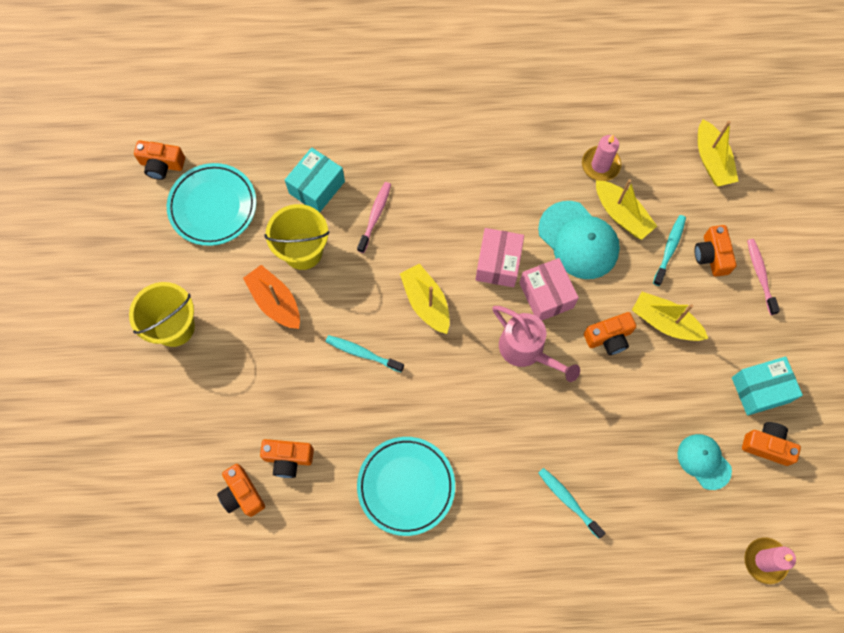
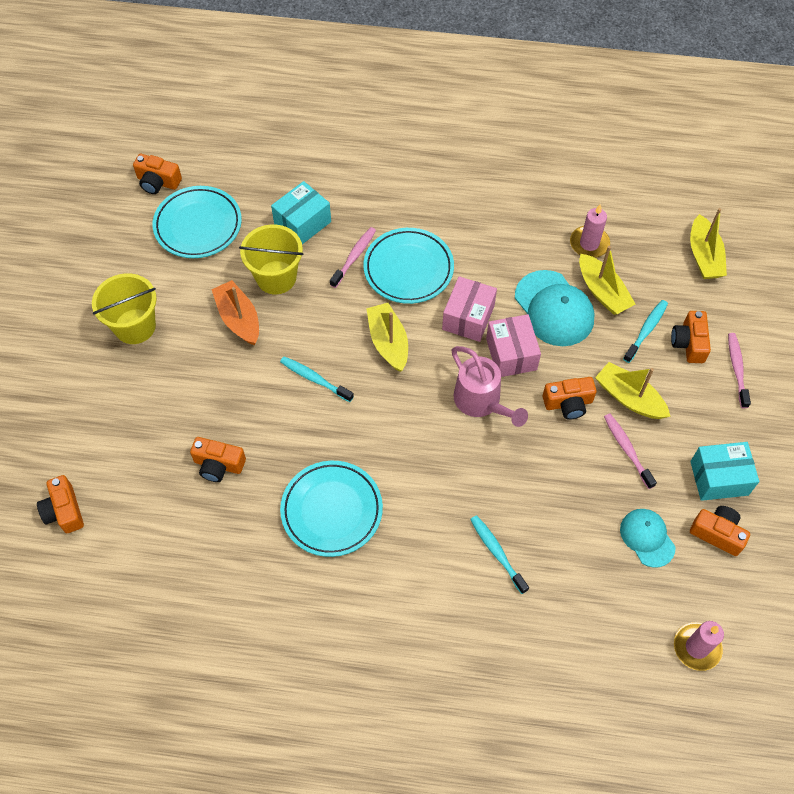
camera: 10 degrees right, 10 degrees down
(242, 494) = (165, 490): orange camera -> orange camera (64, 511)
(430, 220) = (408, 269): none -> turquoise plate
(671, 375) = (627, 449): none -> pink toothbrush

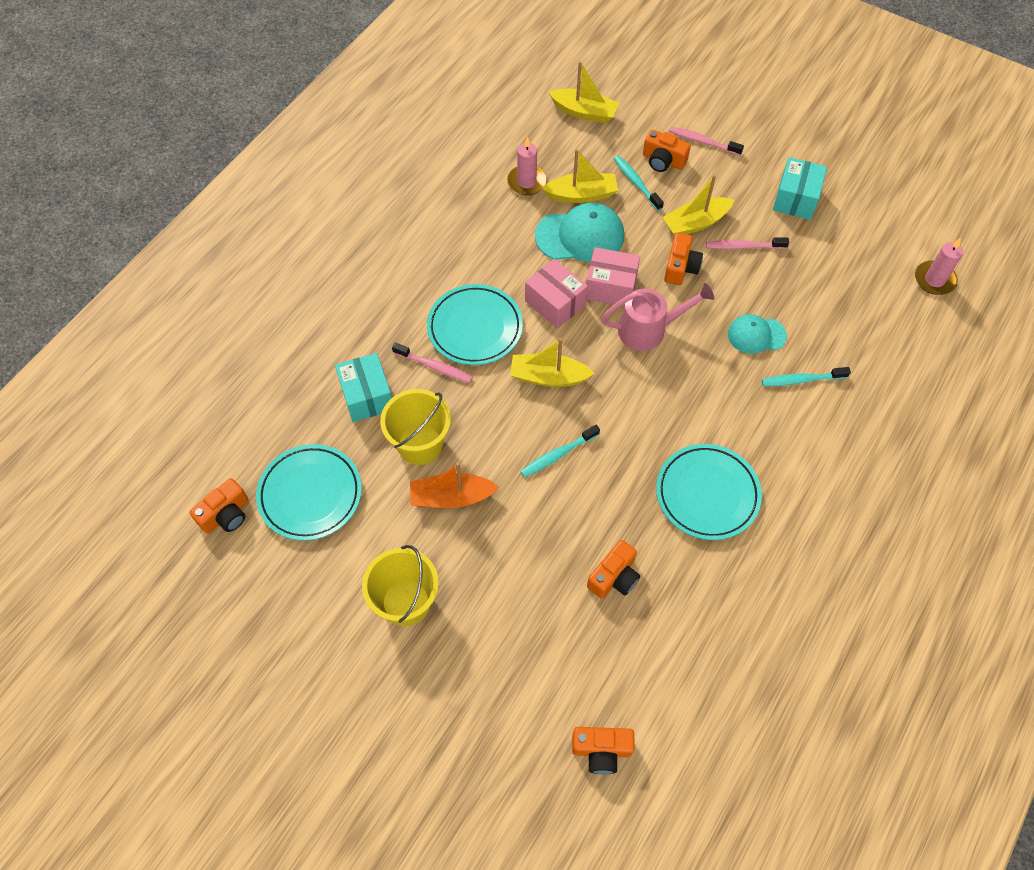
camera: 65 degrees left, 0 degrees up
(354, 257) = (435, 367): pink toothbrush -> pink toothbrush turned 150 degrees clockwise
(647, 538) = (829, 269): turquoise cap -> turquoise cap (756, 335)
(717, 533) = (843, 222): orange camera -> none

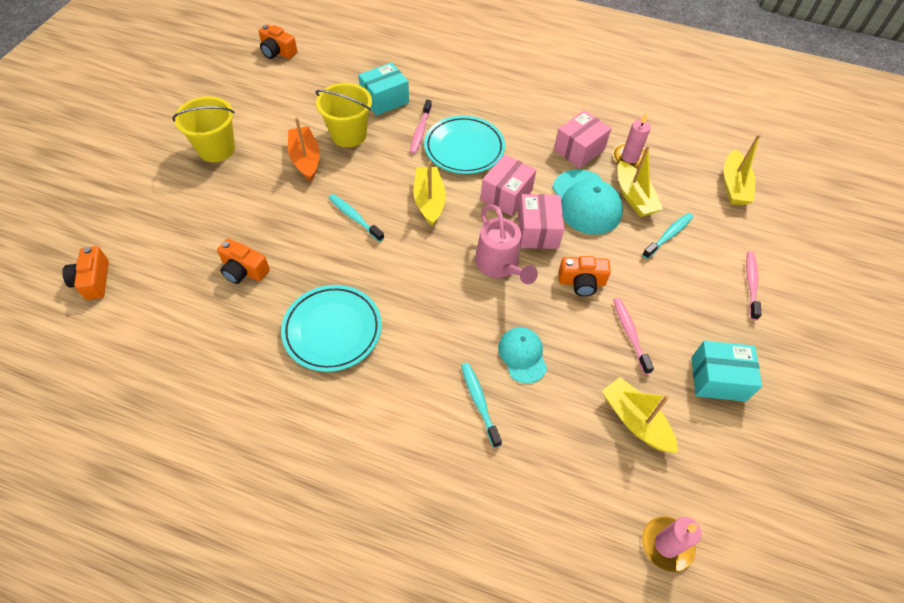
camera: 75 degrees right, 5 degrees down
(310, 494) = (298, 86): turquoise plate -> none
(503, 222) = (579, 149): none -> pink box
(663, 161) = (707, 253): orange camera -> none
(695, 223) = (641, 289): yellow boat -> yellow boat (635, 420)

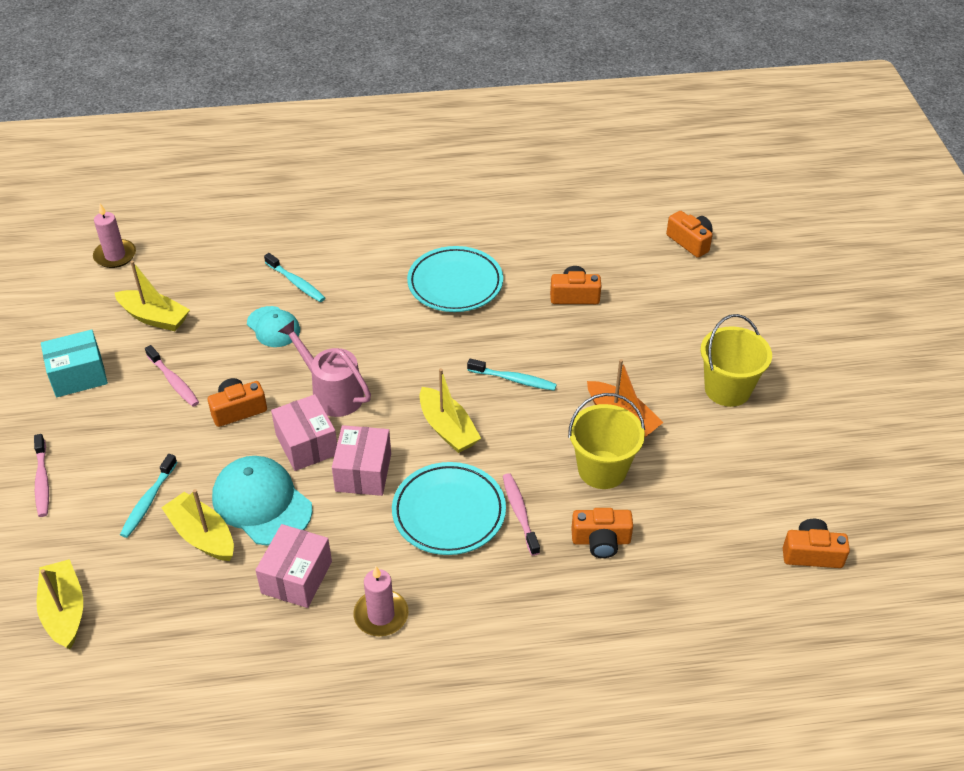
camera: 155 degrees right, 10 degrees down
(385, 99) = (601, 541): turquoise box -> orange camera
(629, 158) = (221, 594): pink candle -> pink candle (381, 615)

